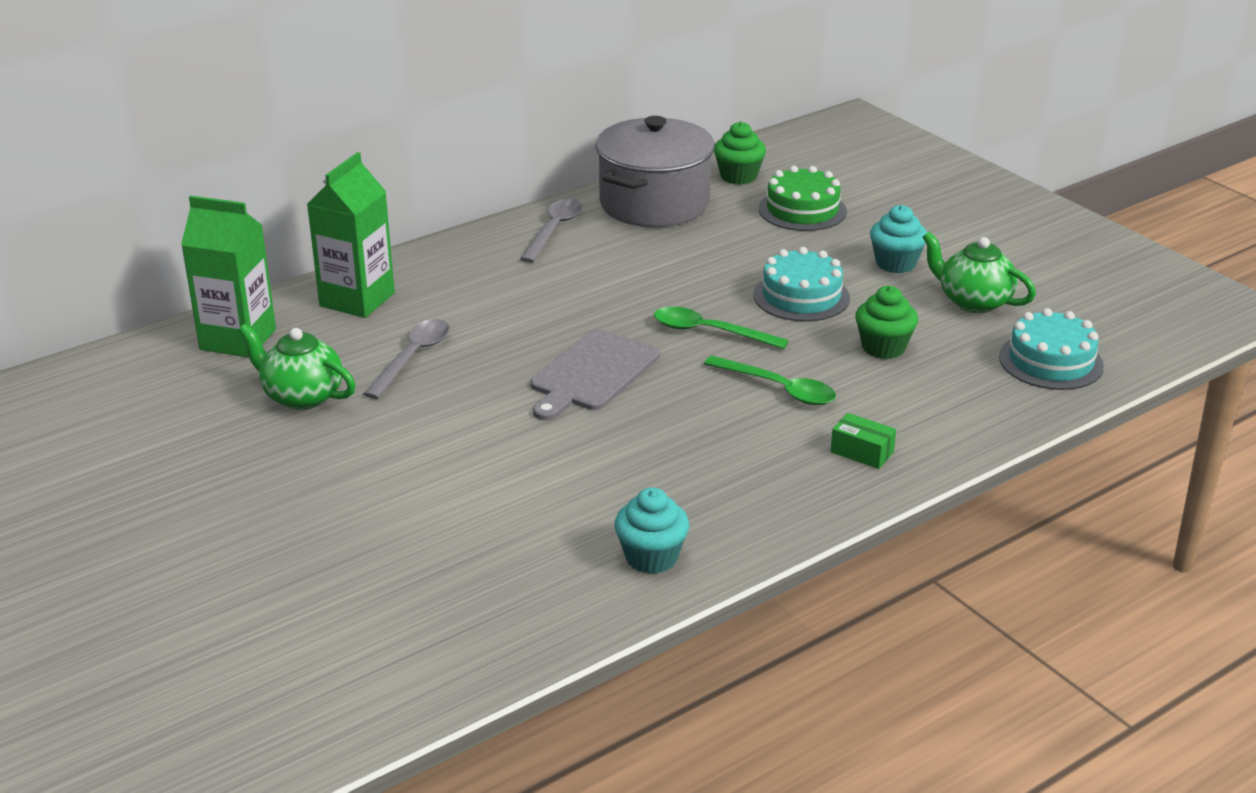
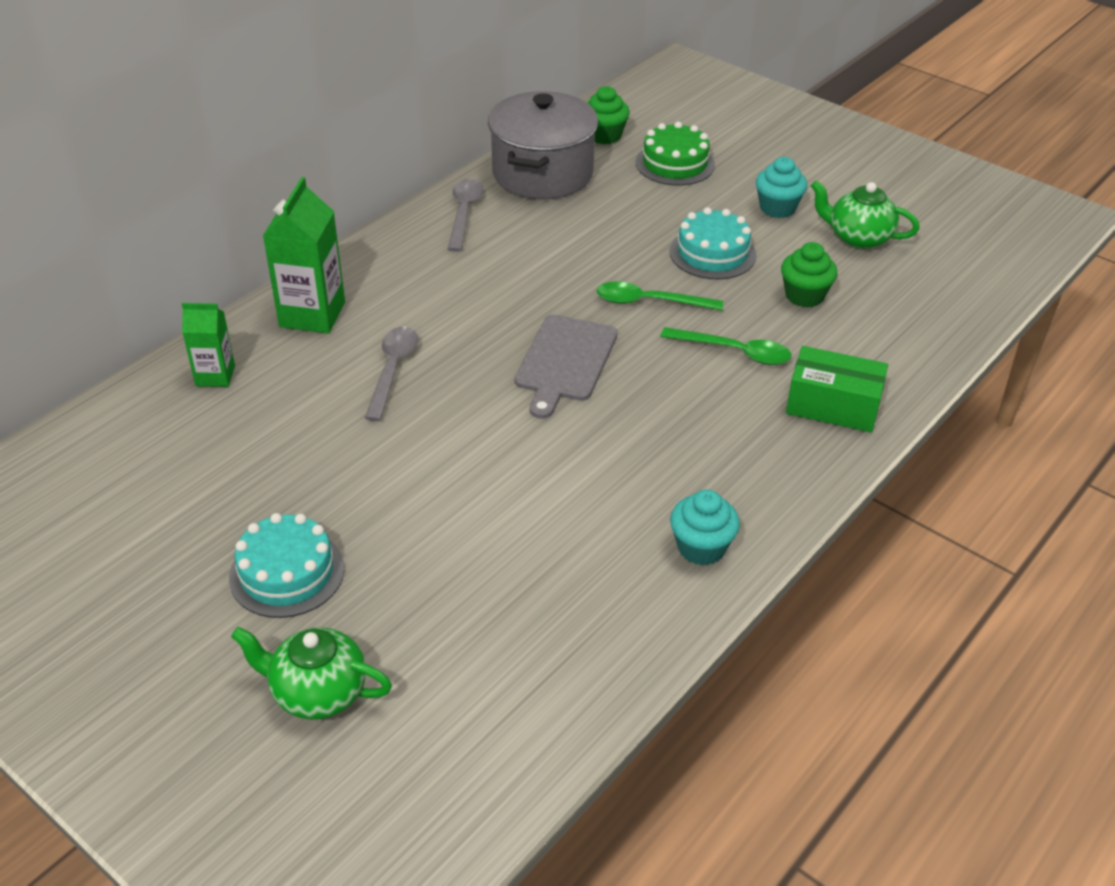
camera: 15 degrees left, 10 degrees up
(238, 339) = (215, 376): green carton -> green carton, size x0.60
(302, 396) = (305, 429): green teapot -> green teapot (318, 692)
(862, 452) = (833, 406): green box -> green box, size x1.79
(1051, 361) = (946, 289): turquoise cake -> turquoise cake (287, 573)

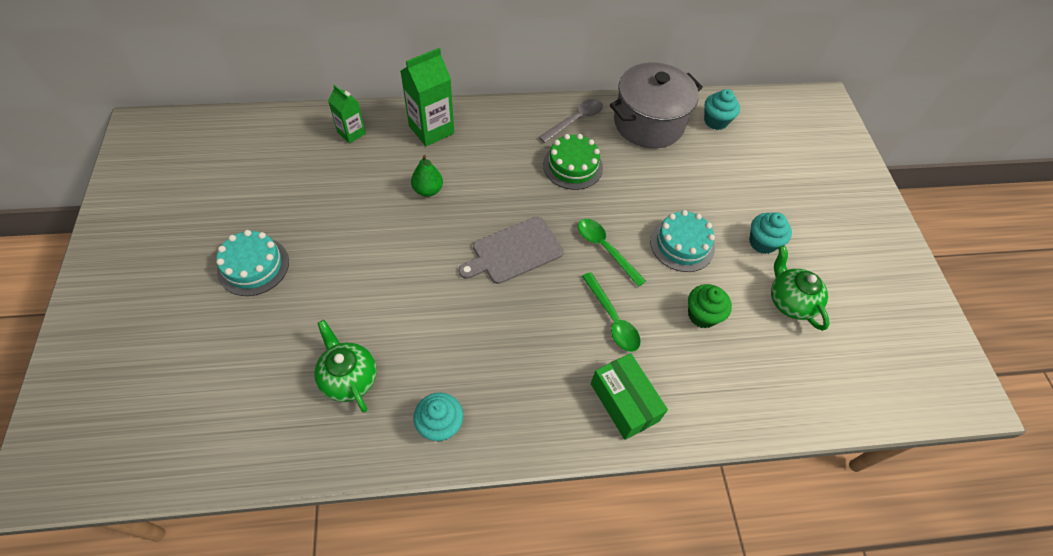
camera: 40 degrees right, 15 degrees up
(318, 692) = (190, 341): green teapot -> green teapot (349, 378)
(392, 370) = (428, 190): grey spoon -> green pear
(604, 135) = (715, 121): green cupcake -> turquoise cupcake
(675, 163) = (735, 168): green cake -> green cake (572, 166)

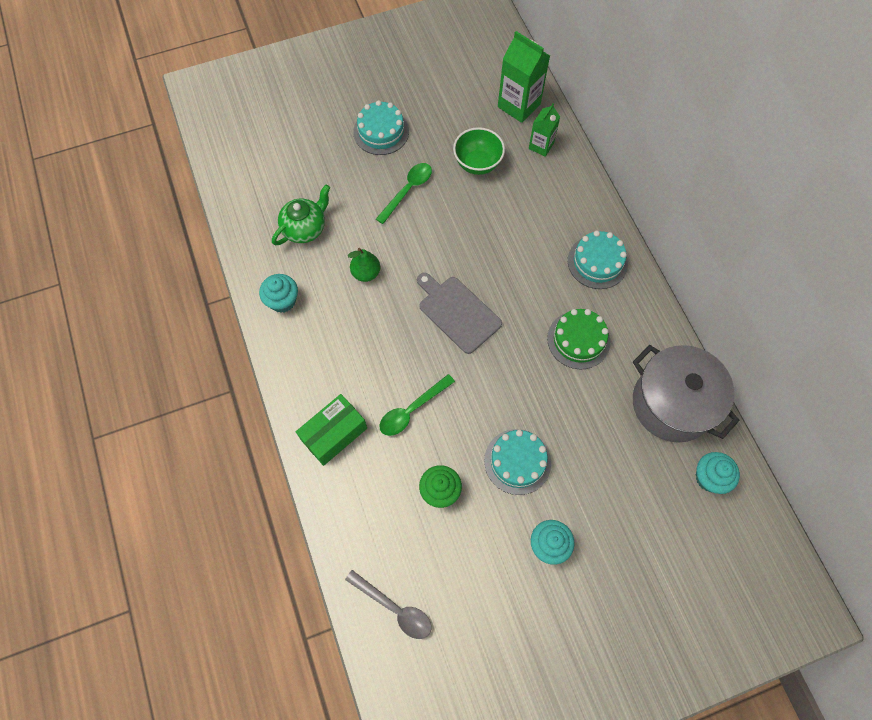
camera: 80 degrees right, 10 degrees up
(345, 188) = (477, 164): none -> green bowl
(428, 190) = (500, 225): green pear -> green pear (366, 273)
(431, 130) = (572, 206): green carton -> green carton (519, 105)
(498, 130) = (597, 262): none -> turquoise cake
(575, 120) = (642, 329): grey spoon -> grey spoon (394, 608)
(605, 249) = (486, 390): green spoon -> green spoon (407, 190)
(790, 301) = (482, 578): green teapot -> none

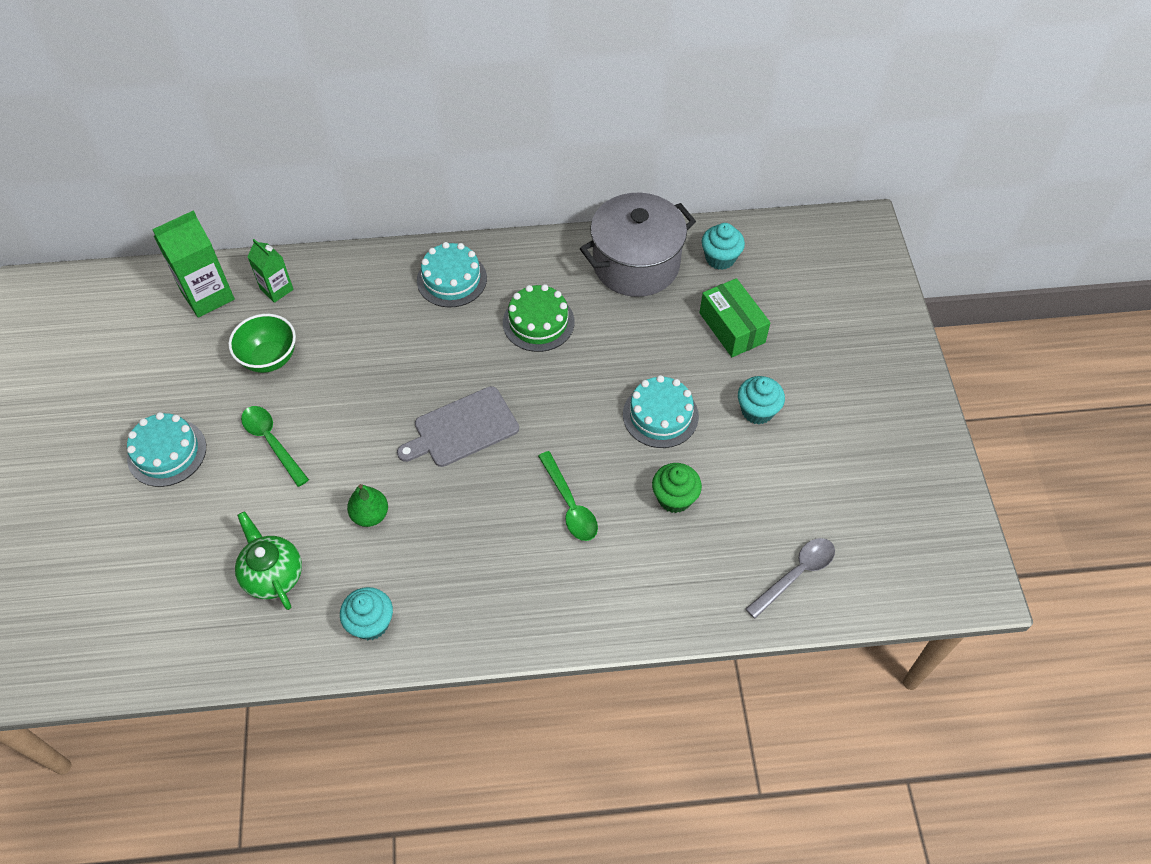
camera: 75 degrees left, 10 degrees down
(334, 434) = (575, 596): green box -> green box (732, 327)

